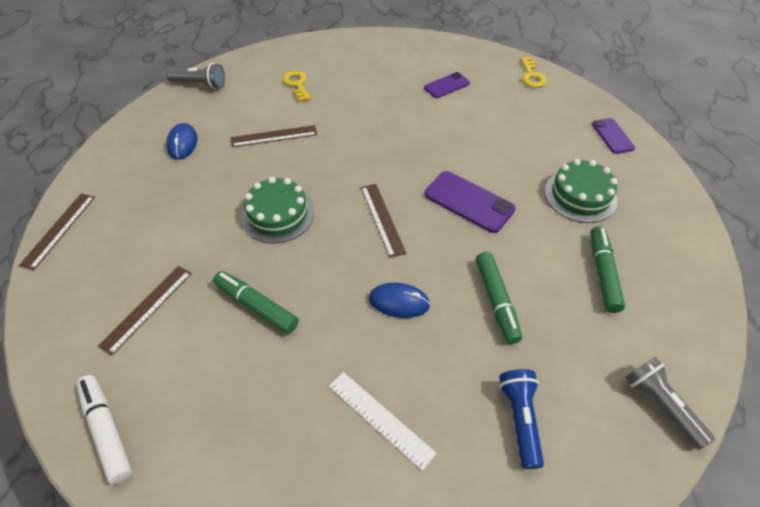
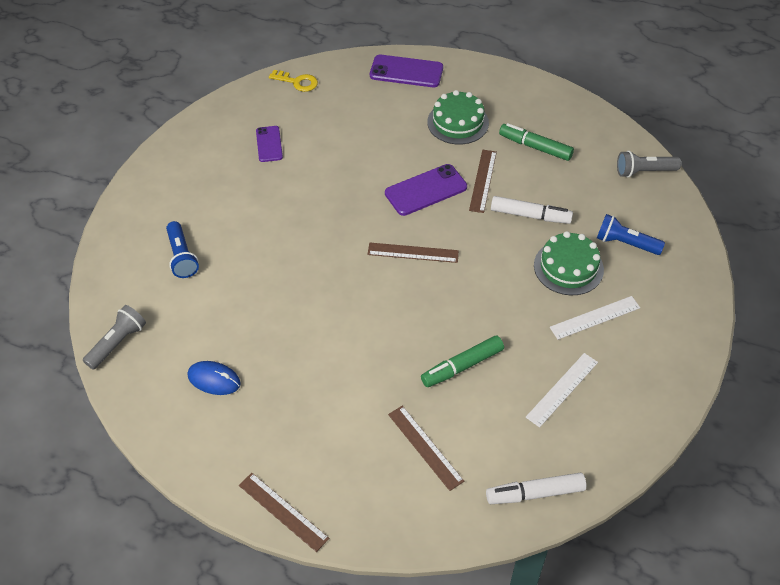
camera: 65 degrees left, 0 degrees up
(258, 415) = (562, 389): none -> white ruler
(274, 136) = (255, 299): brown ruler -> brown ruler (483, 180)
(278, 214) = (365, 324): green cake -> green cake (568, 267)
(297, 84) = (182, 257): yellow key -> blue flashlight
(399, 302) = (503, 272): blue mouse -> none
(496, 301) = (530, 215): green marker -> white marker
(612, 136) = (406, 72): purple phone -> purple phone, size x1.59

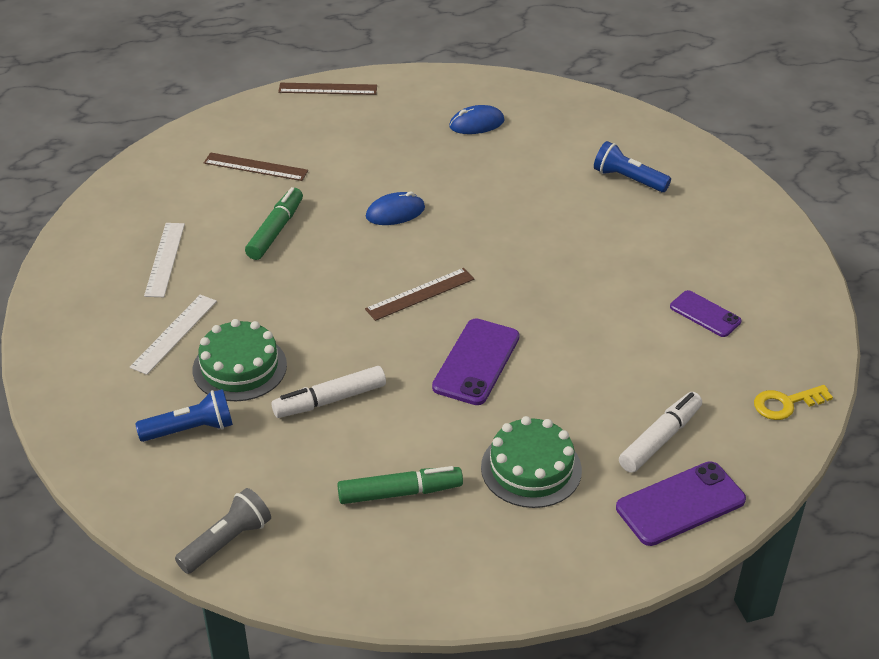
camera: 140 degrees right, 10 degrees down
(117, 343) = (584, 106): grey flashlight -> none
(364, 329) = (395, 212): none -> blue mouse
(483, 180) = (423, 410): brown ruler -> none
(535, 493) = (137, 183): white marker -> white marker (660, 439)

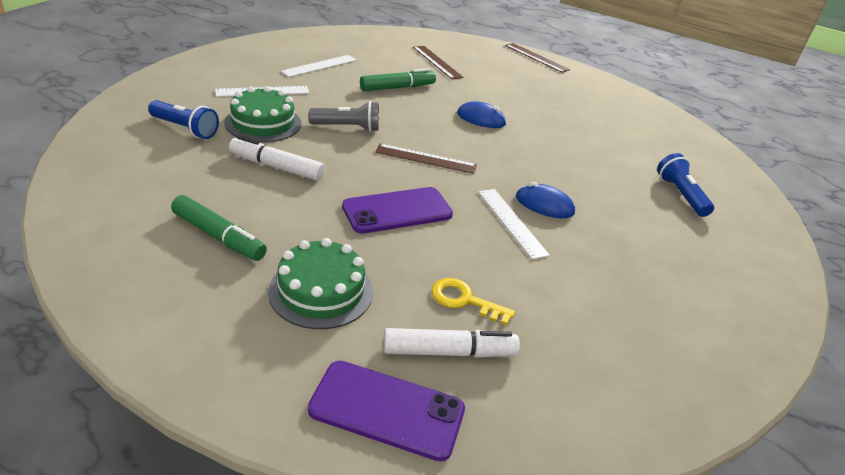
camera: 40 degrees right, 5 degrees down
(226, 542) = (90, 184): grey flashlight -> grey flashlight (347, 127)
(476, 124) = (607, 114): blue mouse -> blue mouse (544, 205)
(560, 304) = (511, 222): none -> white ruler
(705, 314) = (624, 304): purple phone -> none
(785, 403) = (607, 419): yellow key -> yellow key (464, 300)

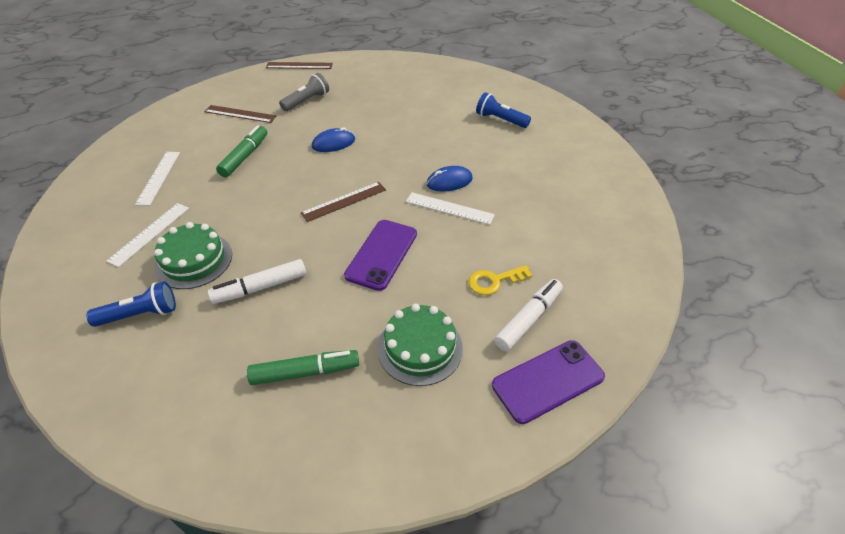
camera: 40 degrees left, 10 degrees up
(347, 127) = (260, 216): grey flashlight -> grey flashlight (306, 101)

